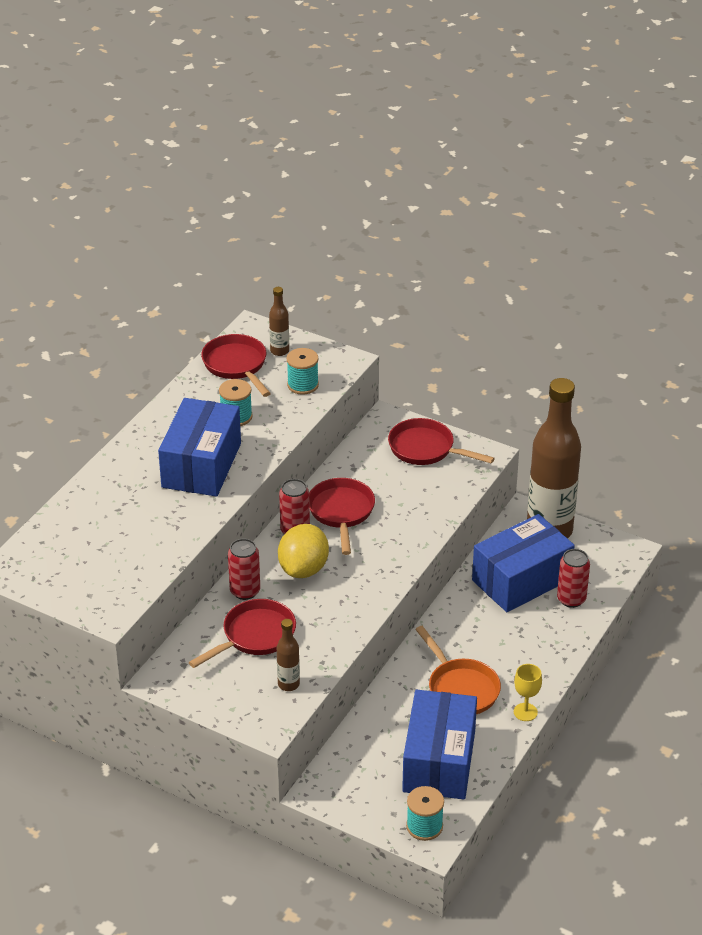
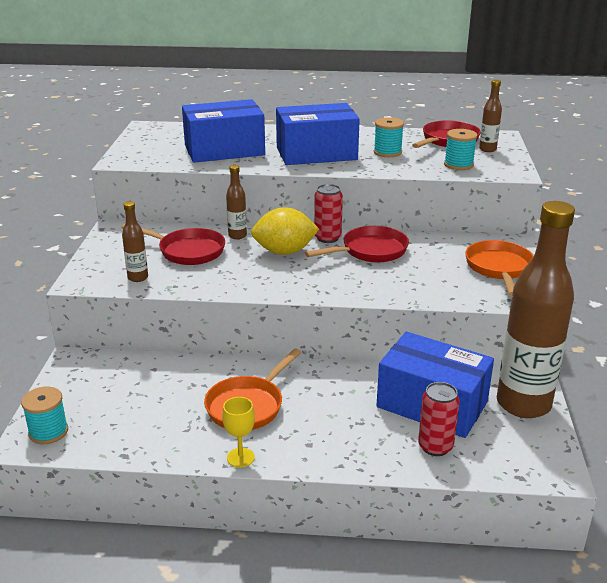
camera: 65 degrees right, 10 degrees down
(245, 591) = (237, 236): red can -> brown bottle
(426, 449) = (499, 268): red pan -> orange pan
(439, 761) = (140, 418): blue box -> blue box (224, 150)

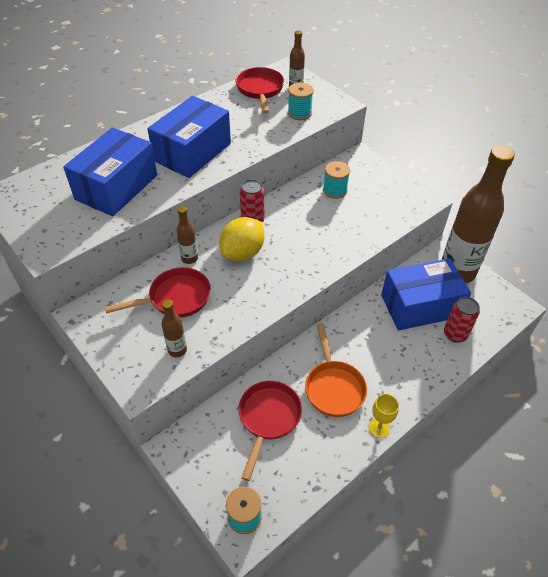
camera: 45 degrees left, 20 degrees up
(370, 251) = (294, 216): red pan -> red pan (268, 418)
(387, 152) = (239, 124): turquoise spool -> turquoise spool (335, 190)
(499, 268) = (380, 185): orange pan -> none

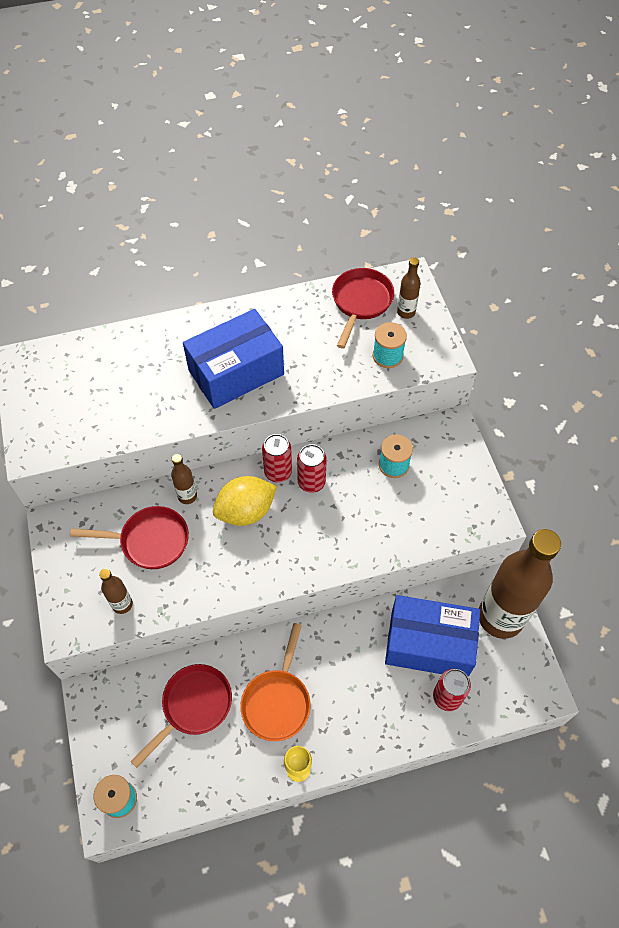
camera: 25 degrees right, 10 degrees up
(116, 187) = (134, 393): blue box -> none
(282, 219) = (311, 482): none -> red can

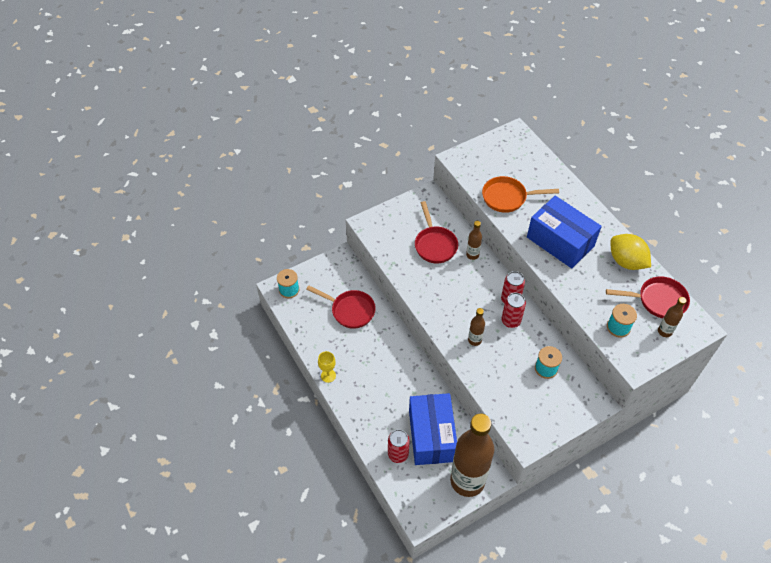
camera: 75 degrees right, 5 degrees down
(122, 604) = (390, 243): brown bottle -> brown bottle (474, 340)
(246, 511) = (474, 289): yellow lemon -> yellow lemon (626, 261)
(277, 701) = (366, 354): orange pan -> orange pan (507, 197)

